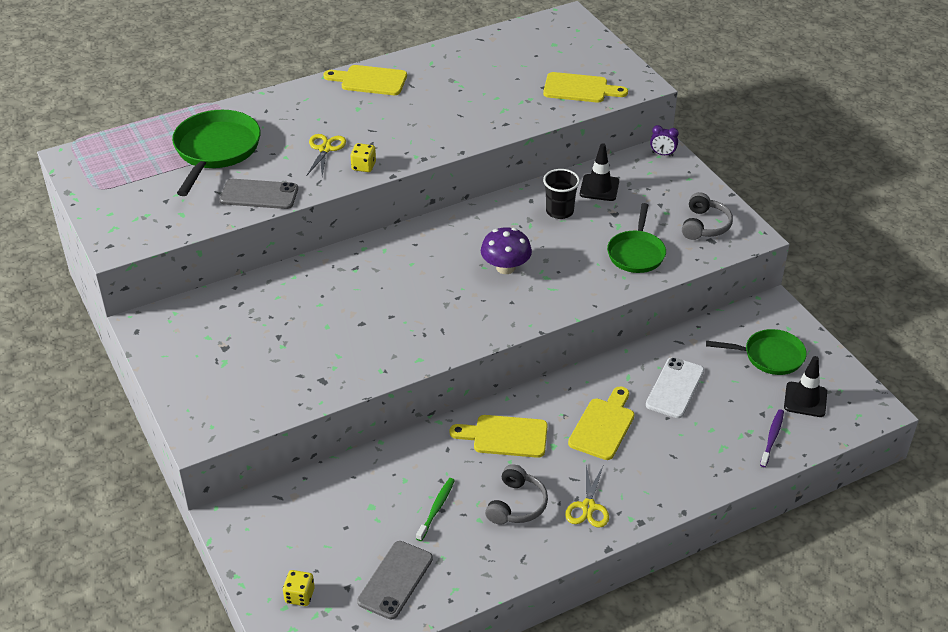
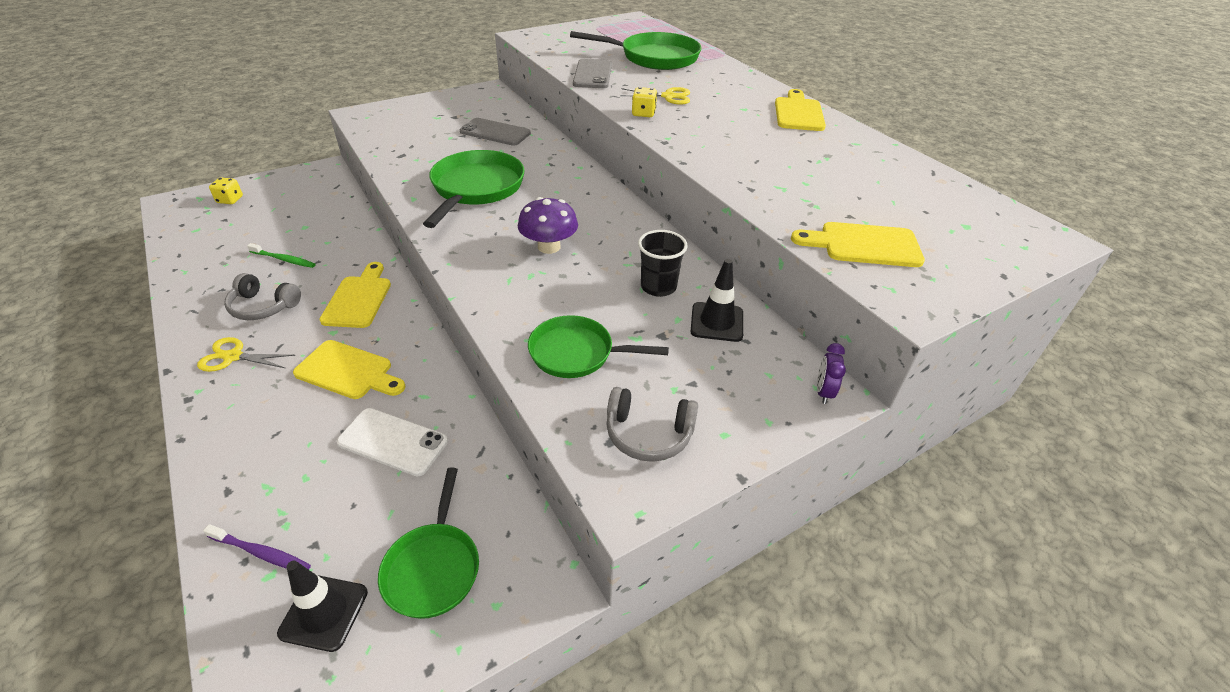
camera: 85 degrees right, 0 degrees up
(395, 580) = (216, 241): grey phone -> grey phone (495, 132)
(403, 317) = (476, 189): none -> green pan
(579, 88) = (864, 245): yellow cutting board -> yellow cutting board turned 90 degrees clockwise

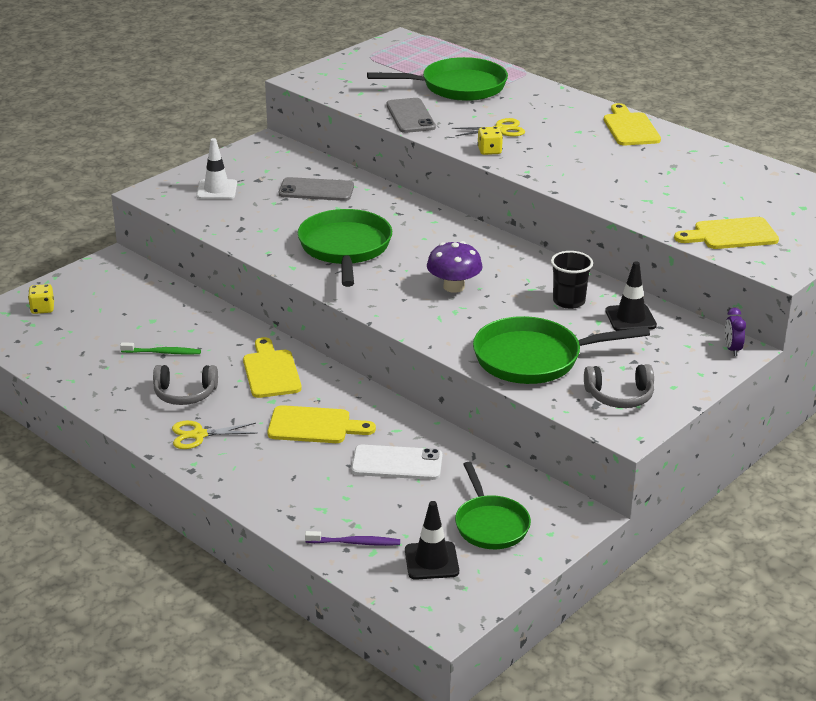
camera: 15 degrees left, 10 degrees down
(413, 119) = (217, 190): none -> white traffic cone
(577, 353) = (534, 358): green pan -> green pan, size x1.53

